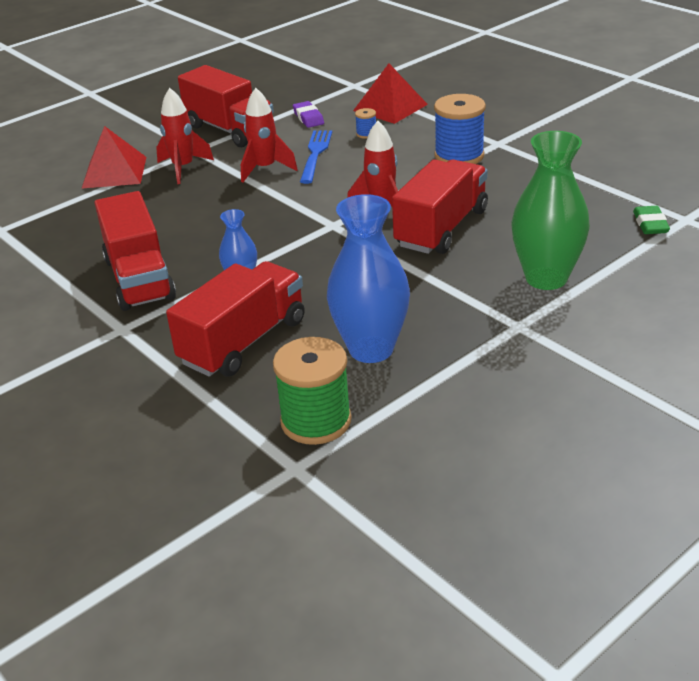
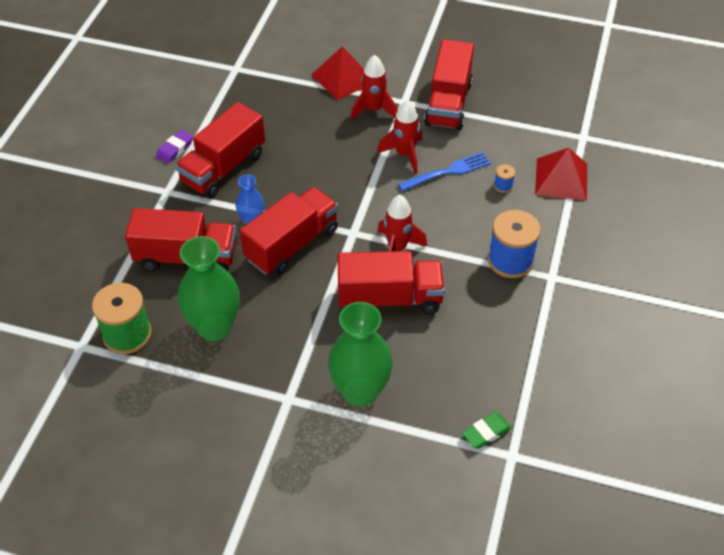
camera: 55 degrees right, 15 degrees up
(306, 265) = (292, 244): none -> red truck
(308, 118) = (503, 138): purple eraser -> purple eraser (175, 149)
(371, 349) = (214, 327): blue vase -> green vase

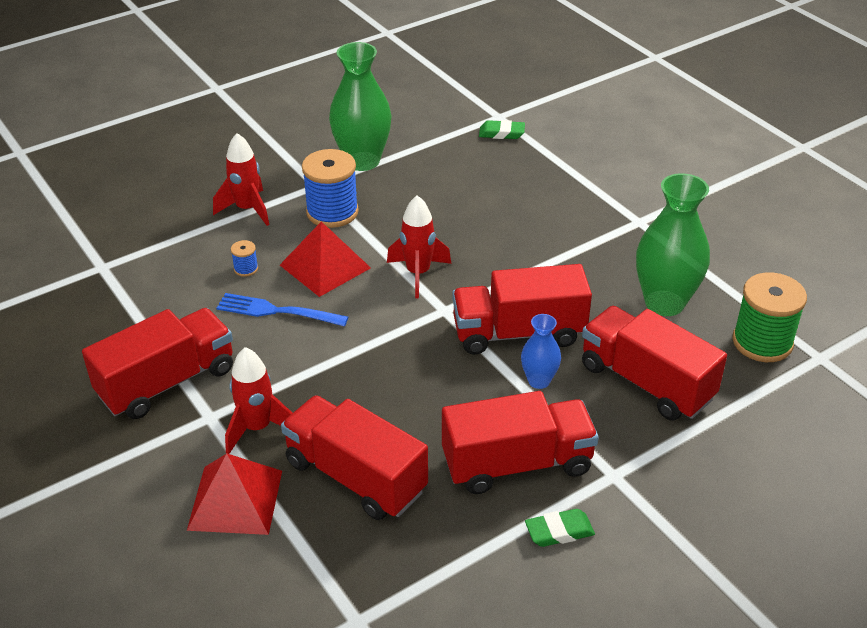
camera: 140 degrees left, 10 degrees down
(175, 149) = (559, 531): purple eraser -> green eraser
(360, 391) = (572, 197): green vase -> green vase (362, 161)
(390, 298) = (474, 241): red truck -> red truck (355, 476)
(404, 155) = (295, 354): red rocket -> red rocket (247, 209)
(561, 179) = (186, 244): red pyramid -> red pyramid (325, 266)

